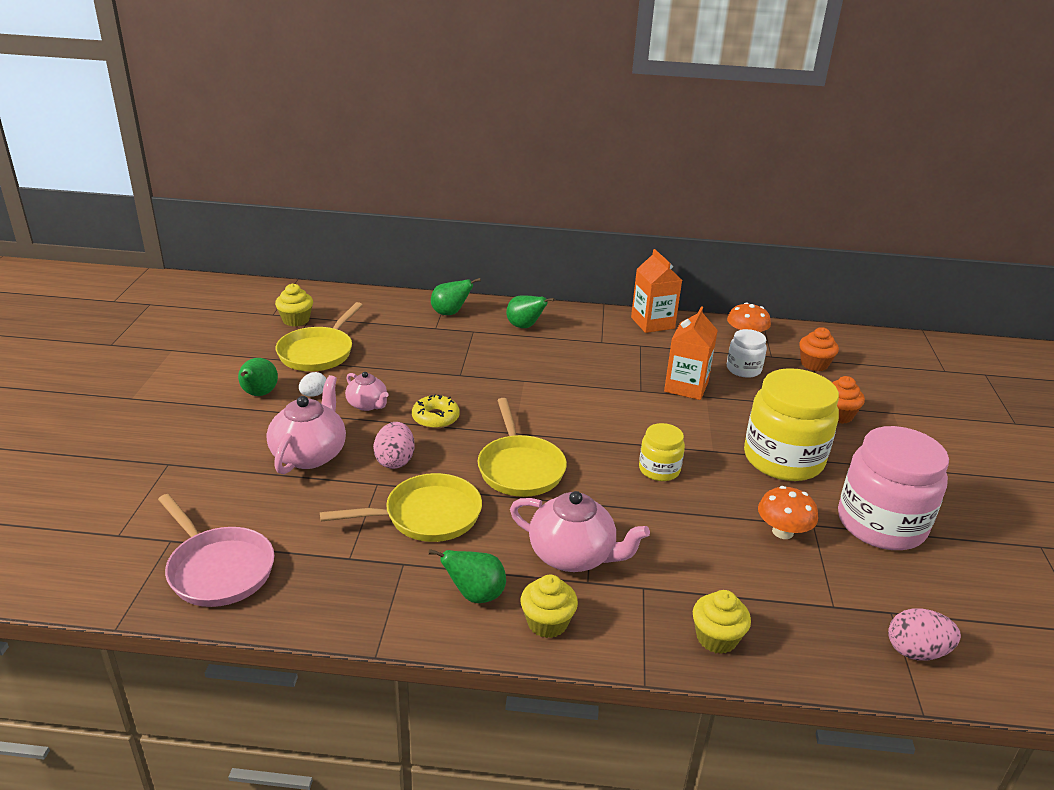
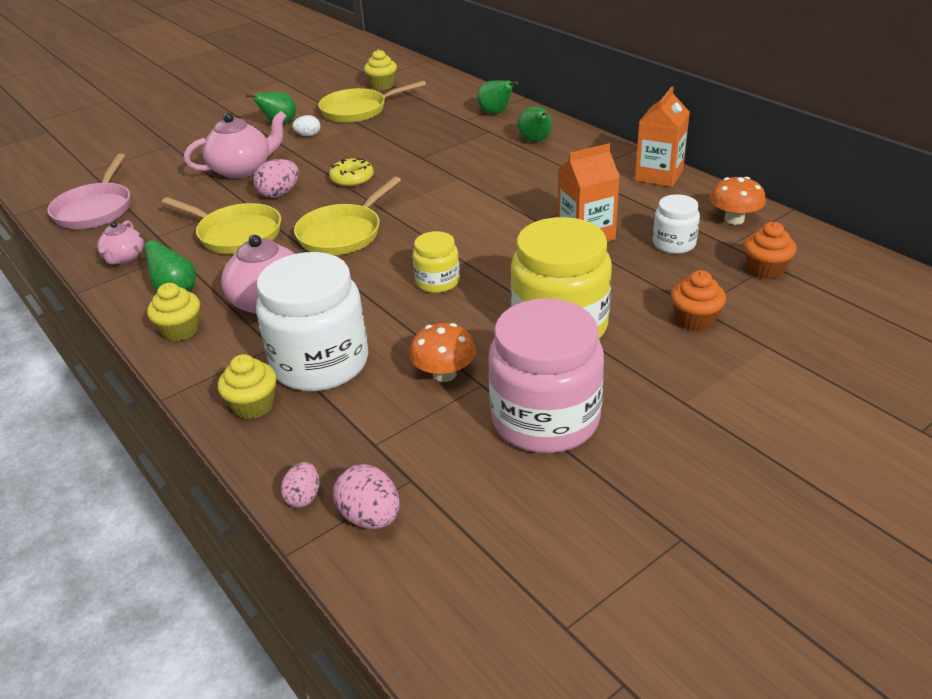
camera: 50 degrees right, 5 degrees up
(367, 405) = (327, 154): pink teapot -> pink teapot (124, 258)
(698, 576) = (320, 363): none -> white jar
(863, 671) = (304, 497): none -> pink egg

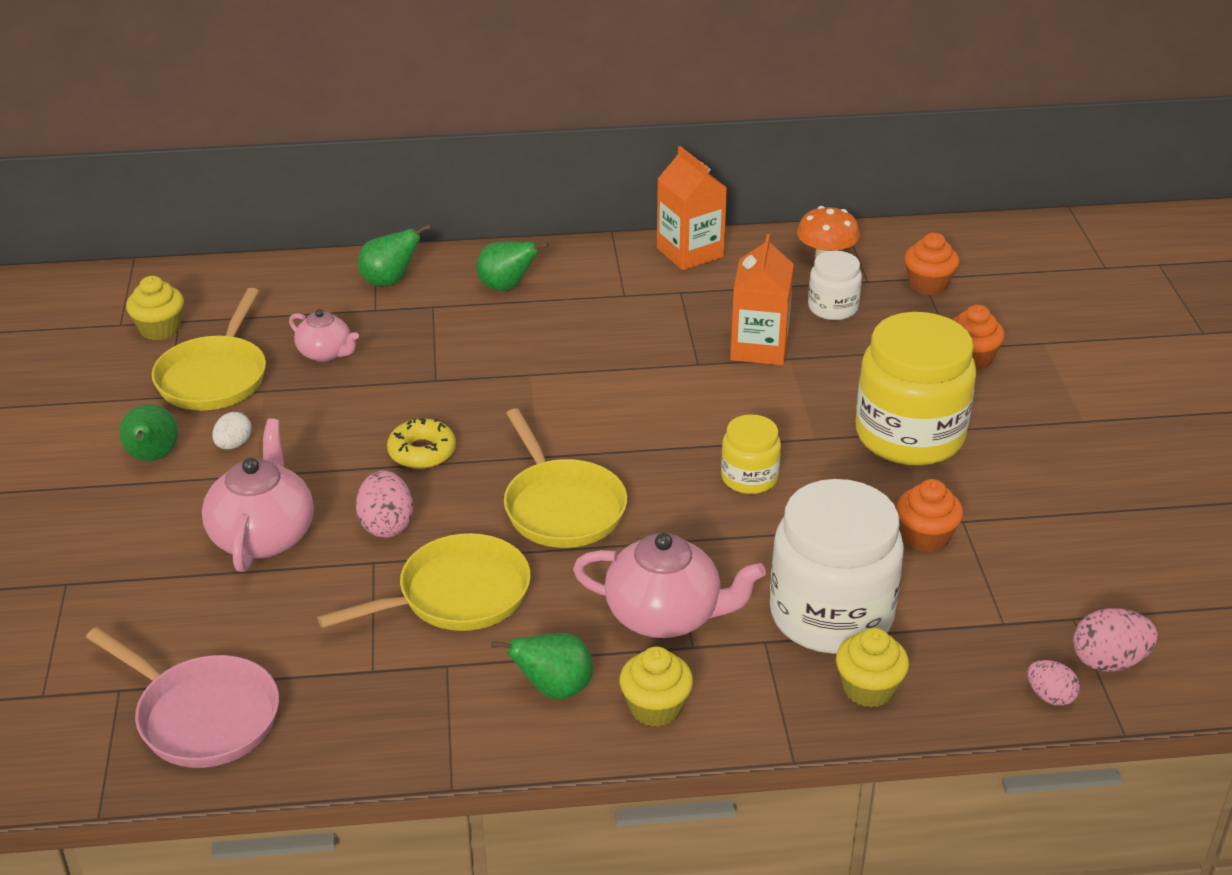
camera: 60 degrees left, 0 degrees up
(124, 258) = (402, 718): pink teapot -> pink teapot (325, 353)
(444, 374) = (925, 537): orange mushroom -> orange cupcake
(545, 419) = (1047, 505): pink jar -> none

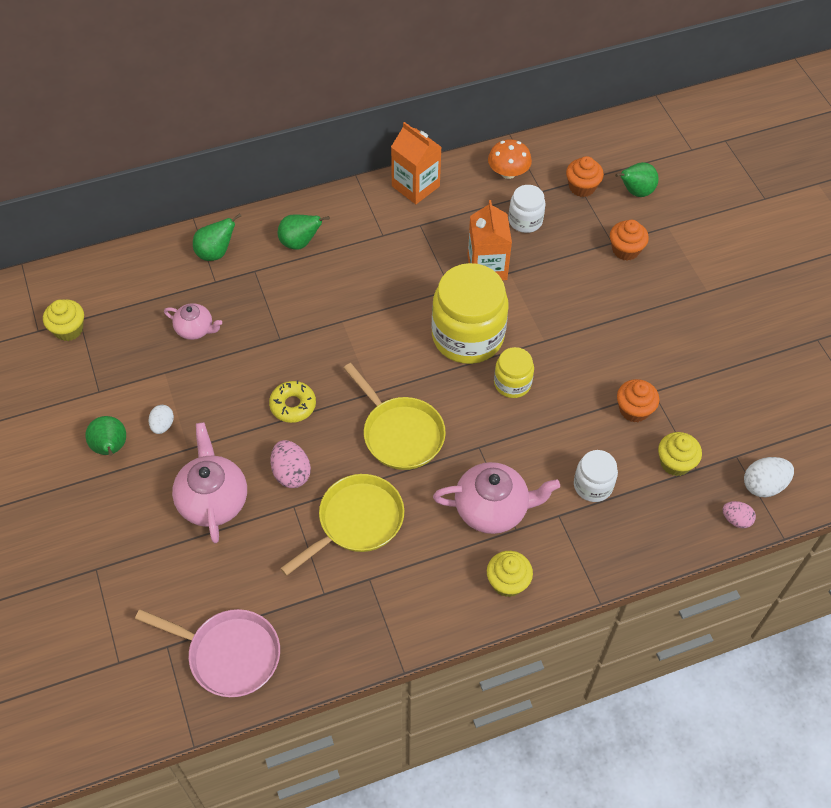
camera: 15 degrees left, 20 degrees up
(214, 377) = (125, 367): yellow pan -> none
(554, 689) = (441, 582): green pear -> green pear (635, 192)
(831, 615) = (593, 485): white jar -> white jar, size x0.51
(868, 688) = (630, 538): yellow cupcake -> yellow cupcake (675, 463)
(909, 435) = (603, 326): yellow jar -> yellow jar (467, 336)
(1108, 661) = (763, 485): pink egg -> white egg

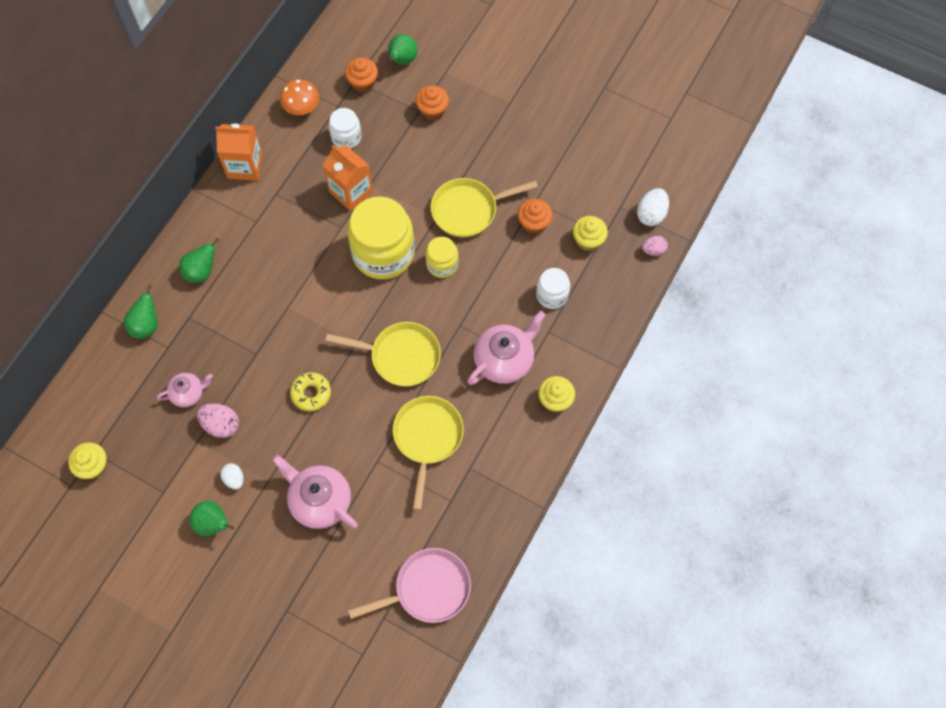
camera: 40 degrees left, 10 degrees up
(291, 473) = (354, 441): pink egg -> pink egg (221, 425)
(581, 355) = (468, 210): none -> yellow pan

